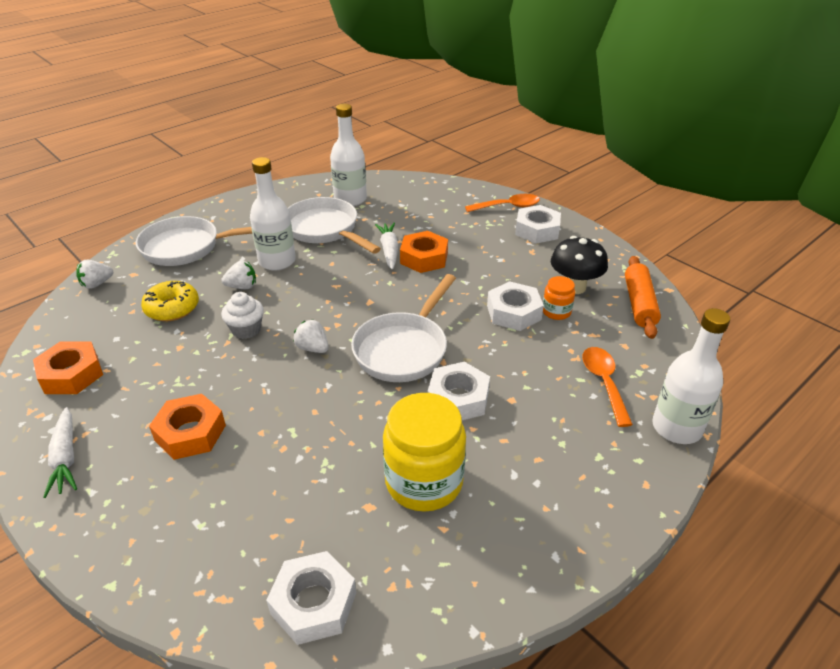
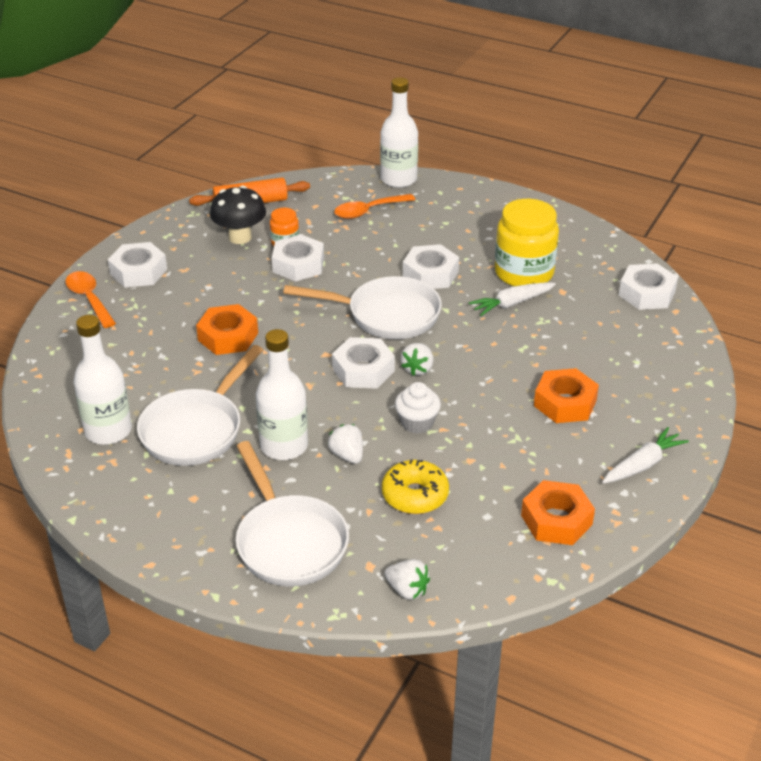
camera: 110 degrees left, 0 degrees up
(334, 316) = (363, 370): none -> white nut
(389, 250) = (222, 365): white carrot -> white carrot (511, 304)

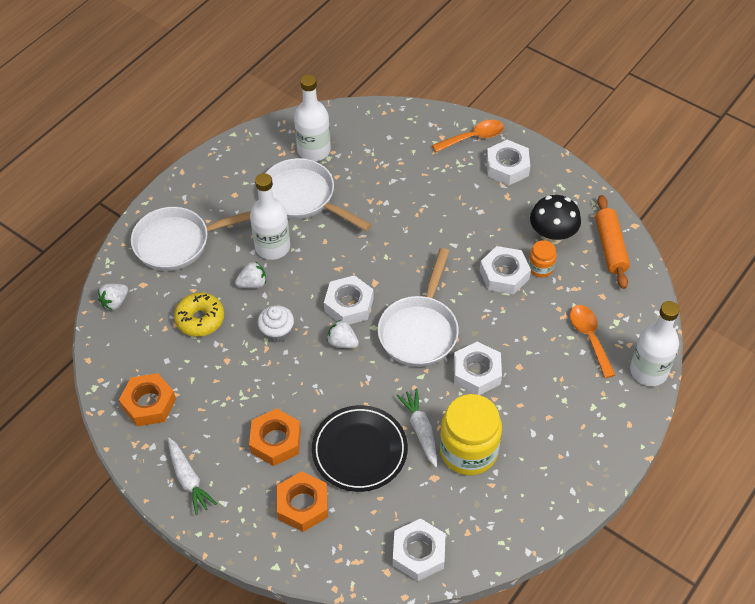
camera: 100 degrees right, 15 degrees up
(228, 336) = (409, 221): orange nut -> orange nut (303, 505)
(552, 341) = (359, 451): none -> black plate

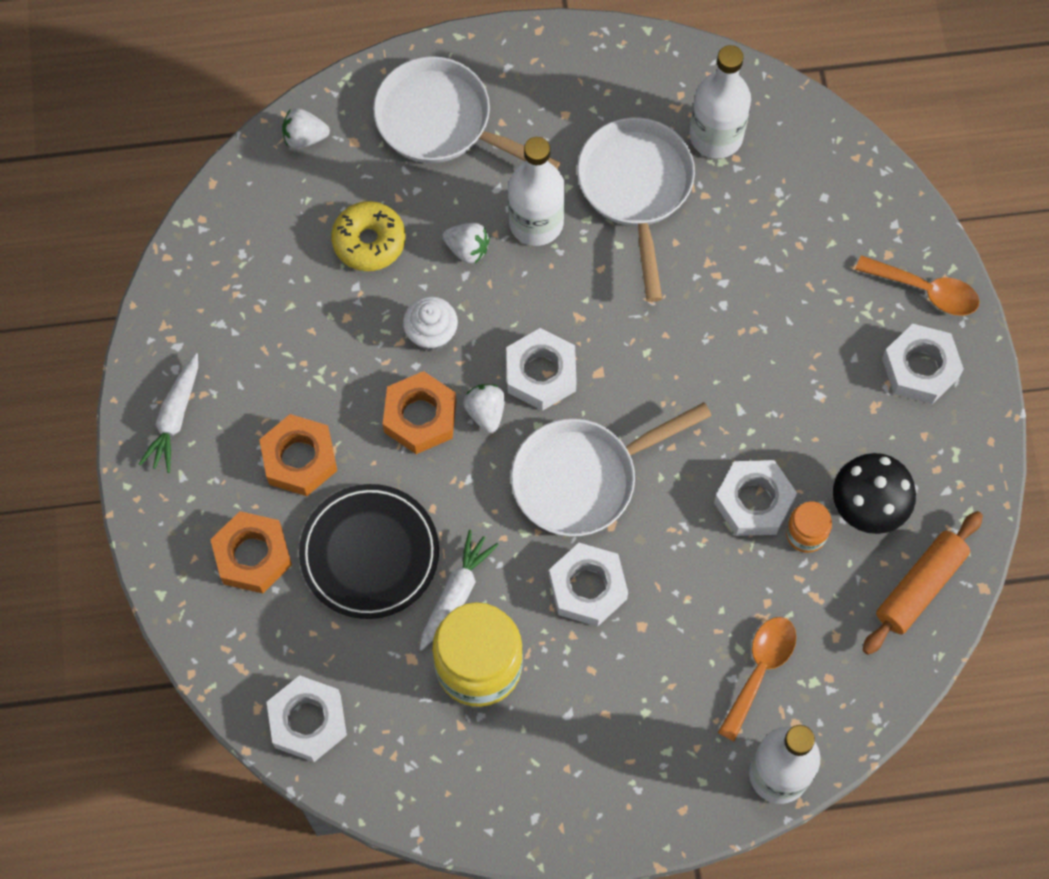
camera: 45 degrees right, 15 degrees up
(149, 404) = (221, 293): orange nut -> orange nut (420, 417)

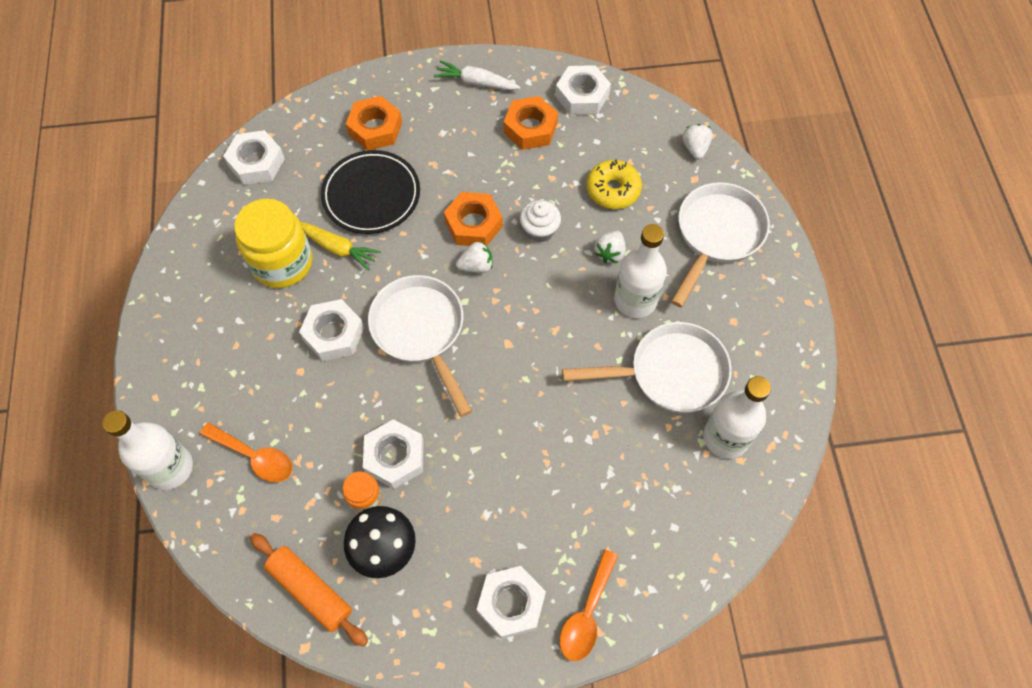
camera: 90 degrees right, 5 degrees down
(299, 459) = (443, 152): orange nut -> orange nut (530, 128)
(456, 593) = (338, 248): white carrot -> yellow carrot
(541, 373) = (507, 303): white nut -> white nut (582, 96)

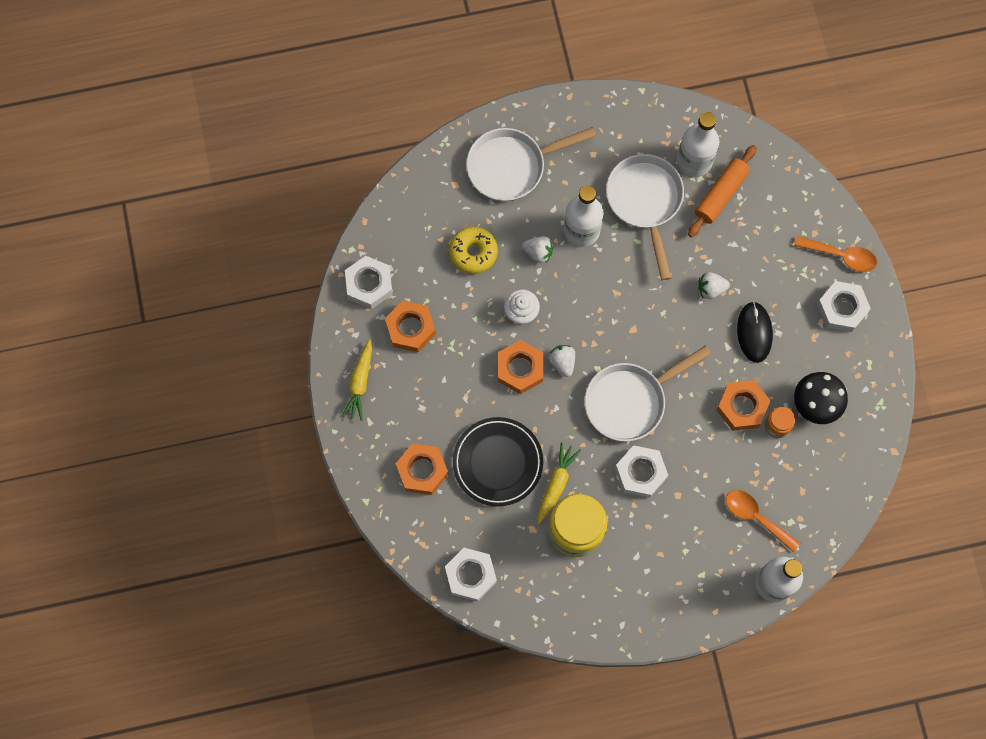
camera: 95 degrees left, 10 degrees up
(254, 457) = (756, 517): orange spoon -> orange spoon turned 75 degrees counterclockwise
(310, 591) = (853, 454): orange rolling pin -> orange rolling pin (721, 194)
(395, 457) = (742, 407): white nut -> orange nut
(476, 82) = (360, 383): white carrot -> yellow carrot
(489, 484) = (754, 332): none -> black mouse
(695, 148) = (422, 184): white strawberry -> white strawberry (711, 289)
(716, 235) = (512, 166): white pan -> white pan turned 45 degrees counterclockwise

